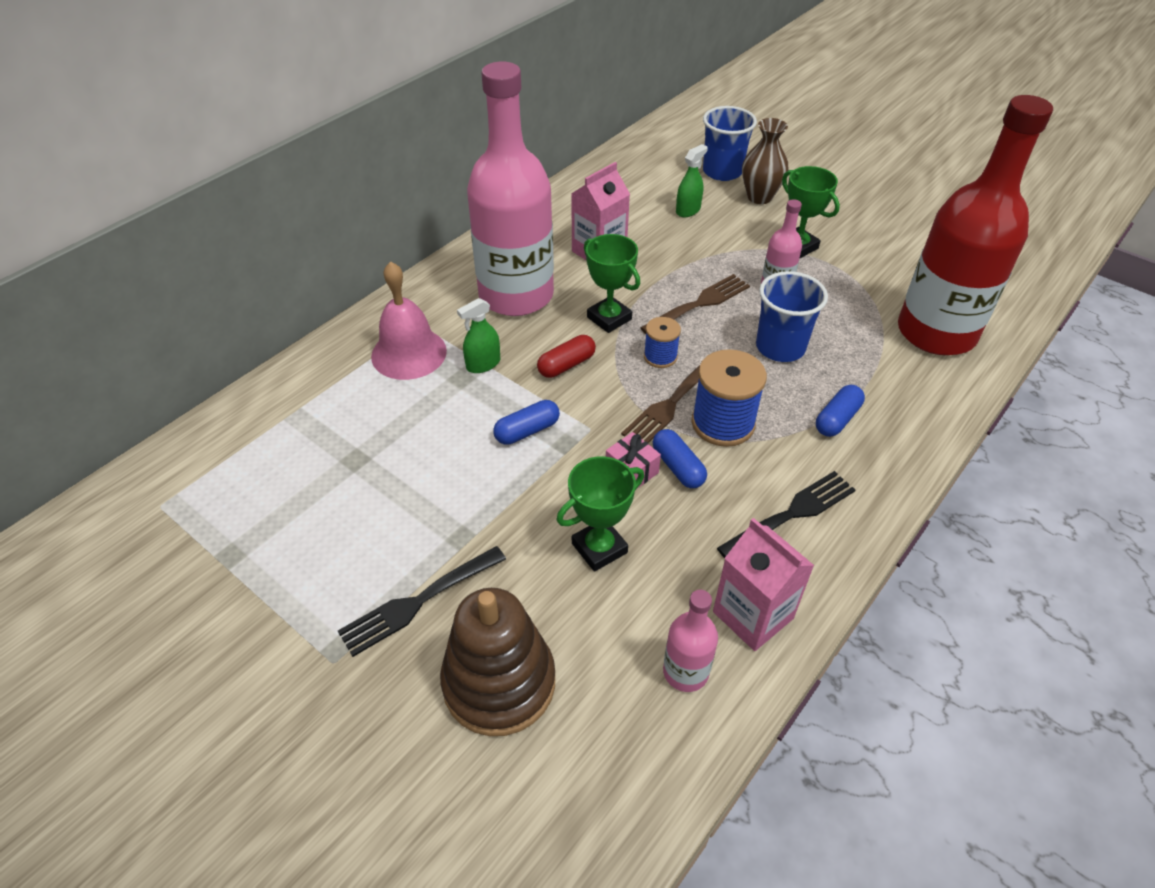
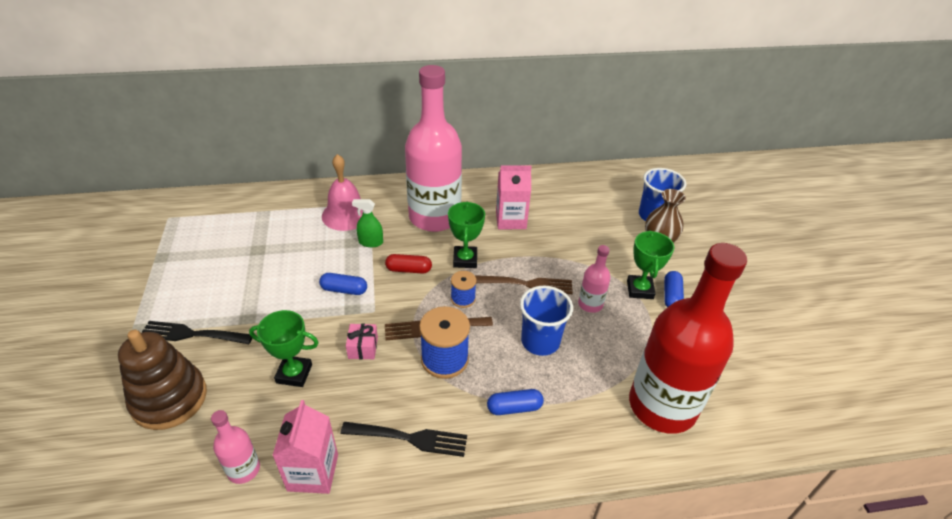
camera: 40 degrees right, 5 degrees down
(678, 467) = (388, 364): blue capsule -> blue capsule (671, 296)
(688, 210) = (597, 226): green spray bottle -> none

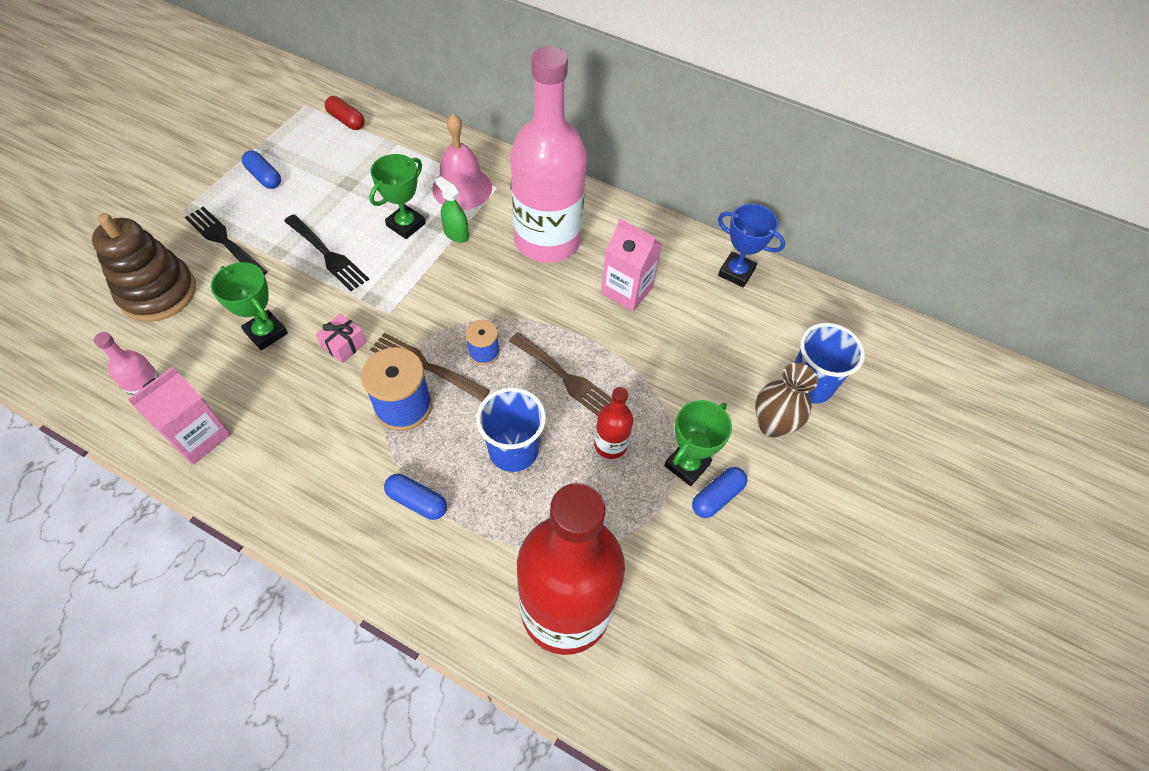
camera: 35 degrees right, 15 degrees up
(344, 290) = (383, 273): blue capsule -> blue capsule (264, 177)
(408, 270) = (463, 287): red capsule -> red capsule (346, 120)
(409, 438) = (299, 463): black fork -> black fork (327, 255)
(465, 260) = (529, 309): green trophy -> green trophy (406, 225)
(559, 181) = (736, 272): none -> blue trophy
(590, 304) = (610, 445): pink bottle -> red bottle

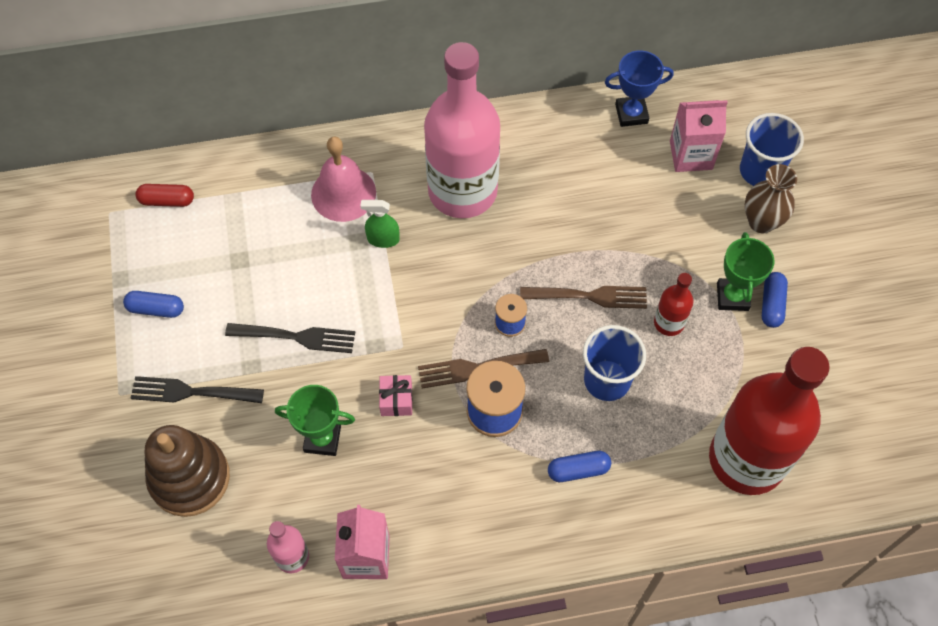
camera: 35 degrees left, 5 degrees up
(406, 225) = (332, 262): green trophy -> none
(626, 290) = (565, 190): pink carton -> pink carton (691, 155)

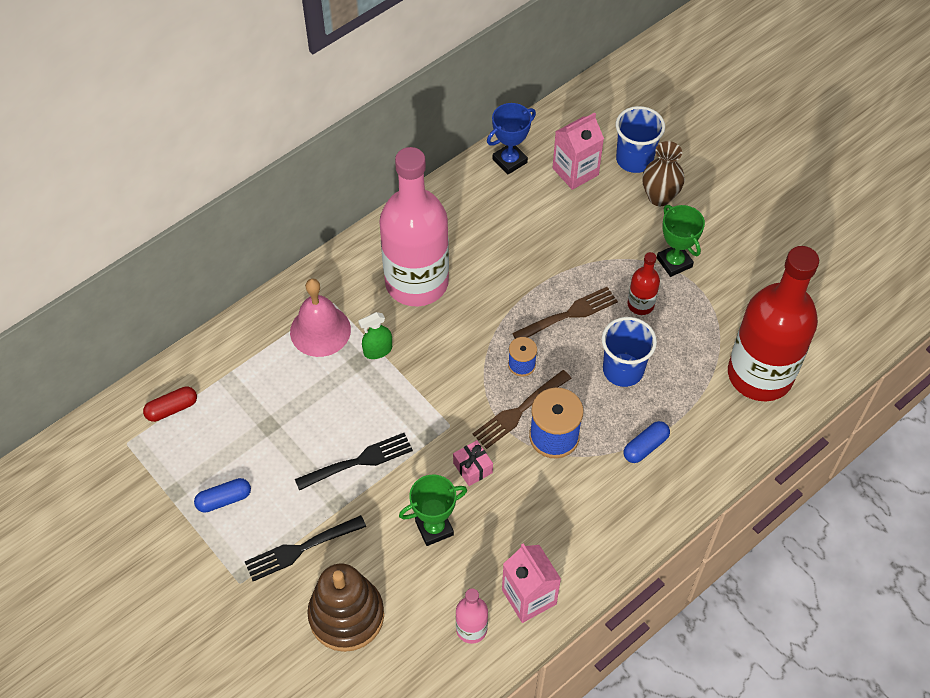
camera: 30 degrees left, 5 degrees down
(771, 304) = (706, 254): blue capsule -> none

